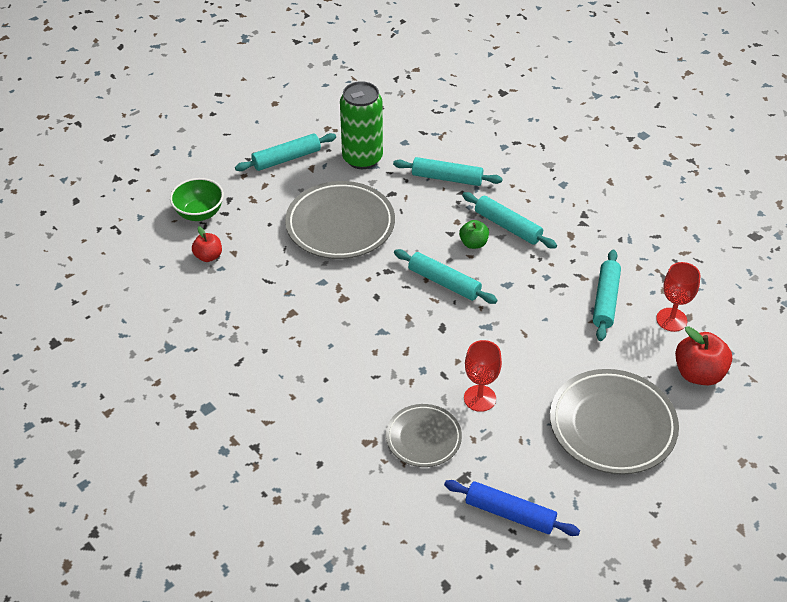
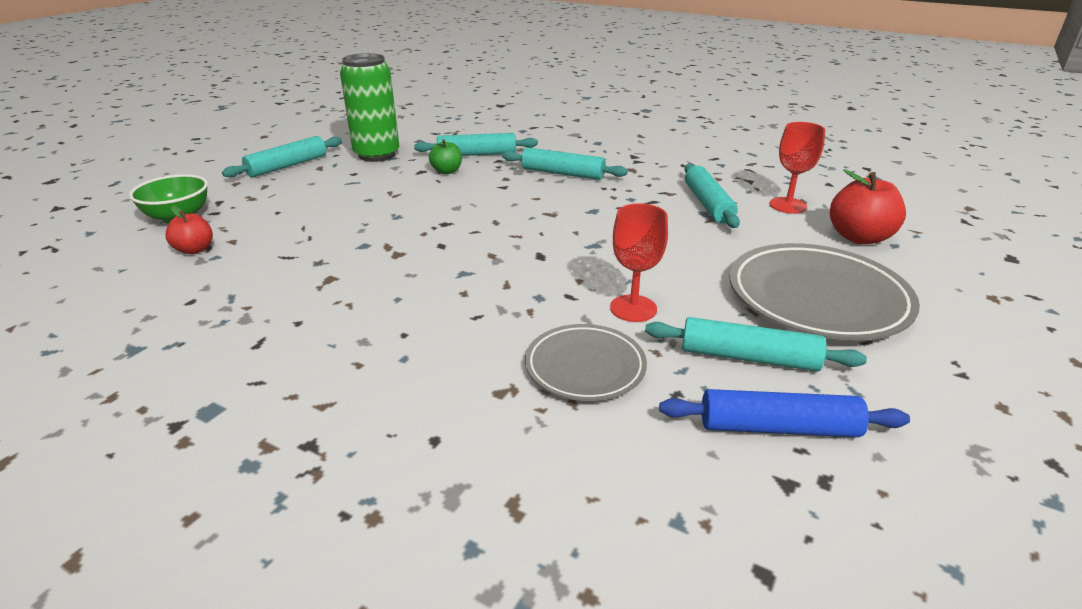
camera: 20 degrees left, 15 degrees down
(340, 225) = (370, 200): grey plate -> none
(444, 282) = (519, 221): turquoise rolling pin -> turquoise rolling pin (748, 357)
(473, 243) = (534, 189): green apple -> green apple (447, 171)

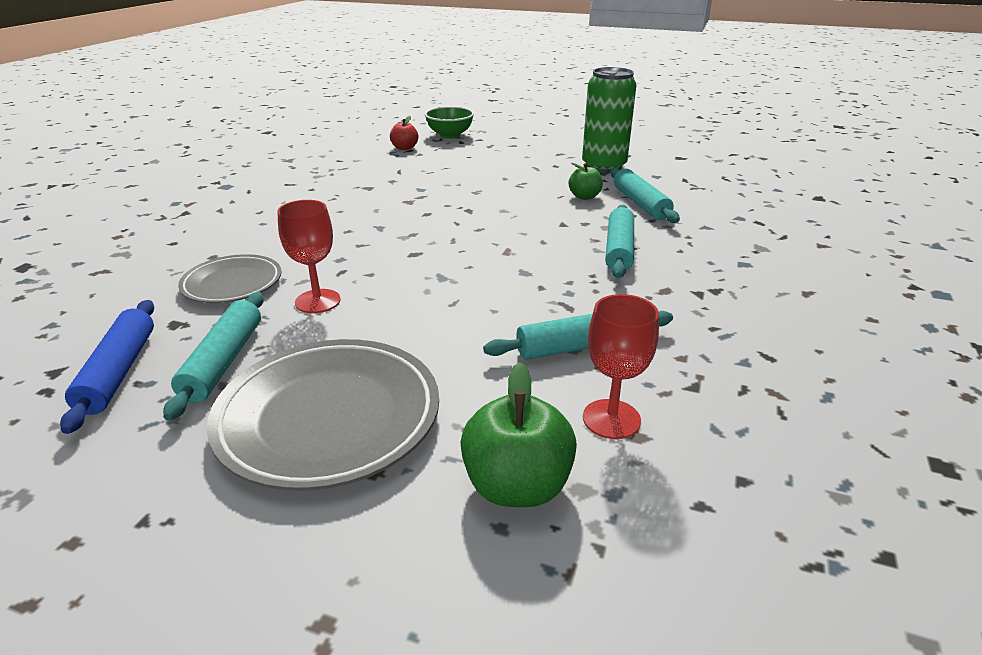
camera: 80 degrees right, 0 degrees up
(287, 166) = (556, 144): turquoise rolling pin -> none
(859, 237) = (517, 486): red apple -> green apple

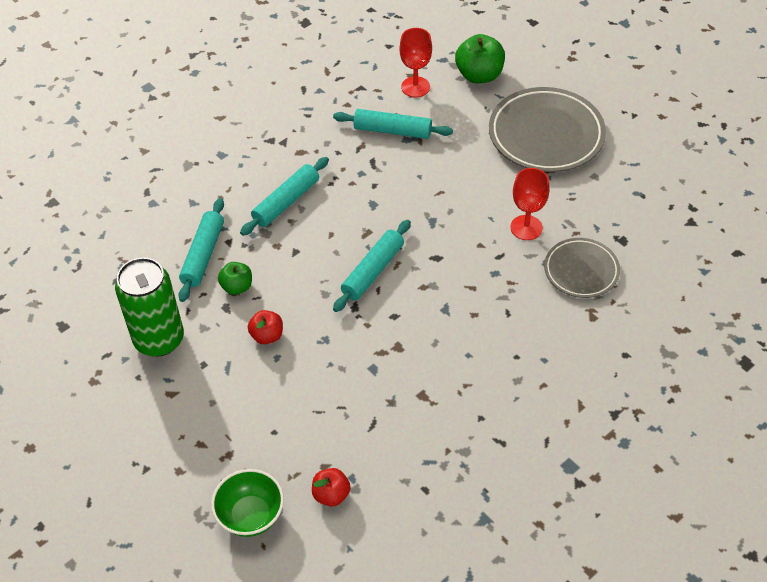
camera: 150 degrees left, 20 degrees up
(118, 372) = (654, 208): blue rolling pin -> none
(223, 362) = (594, 193): turquoise rolling pin -> turquoise rolling pin (373, 271)
(525, 183) = (267, 335): none -> red apple

